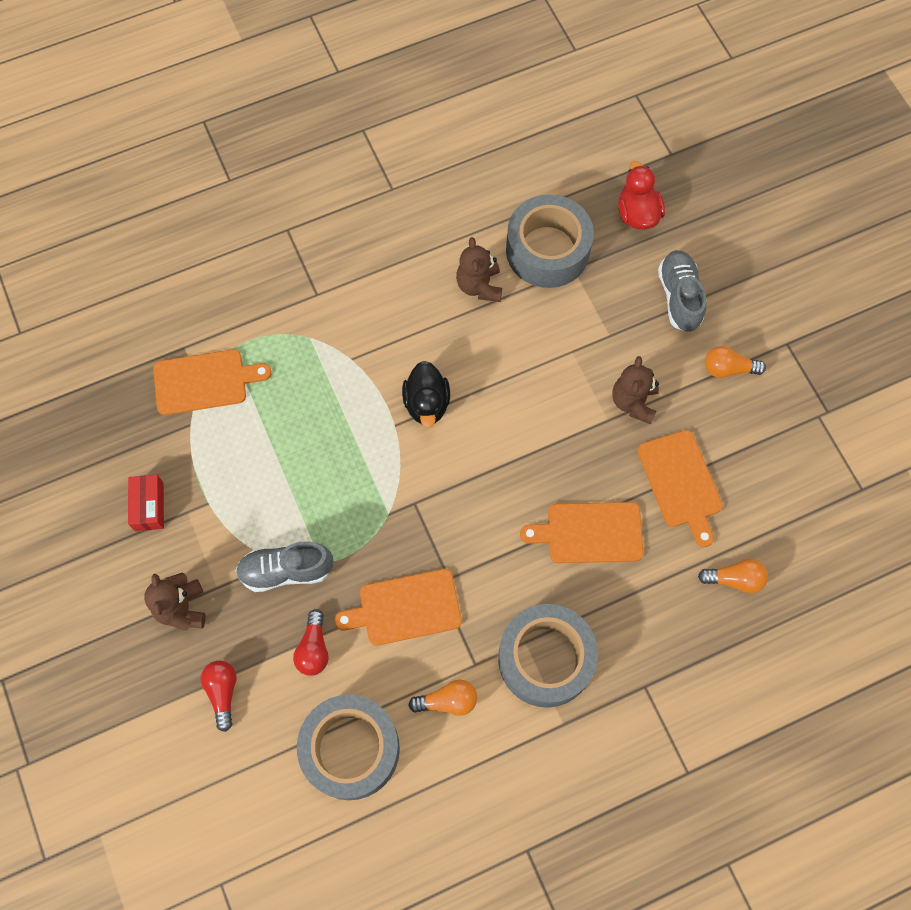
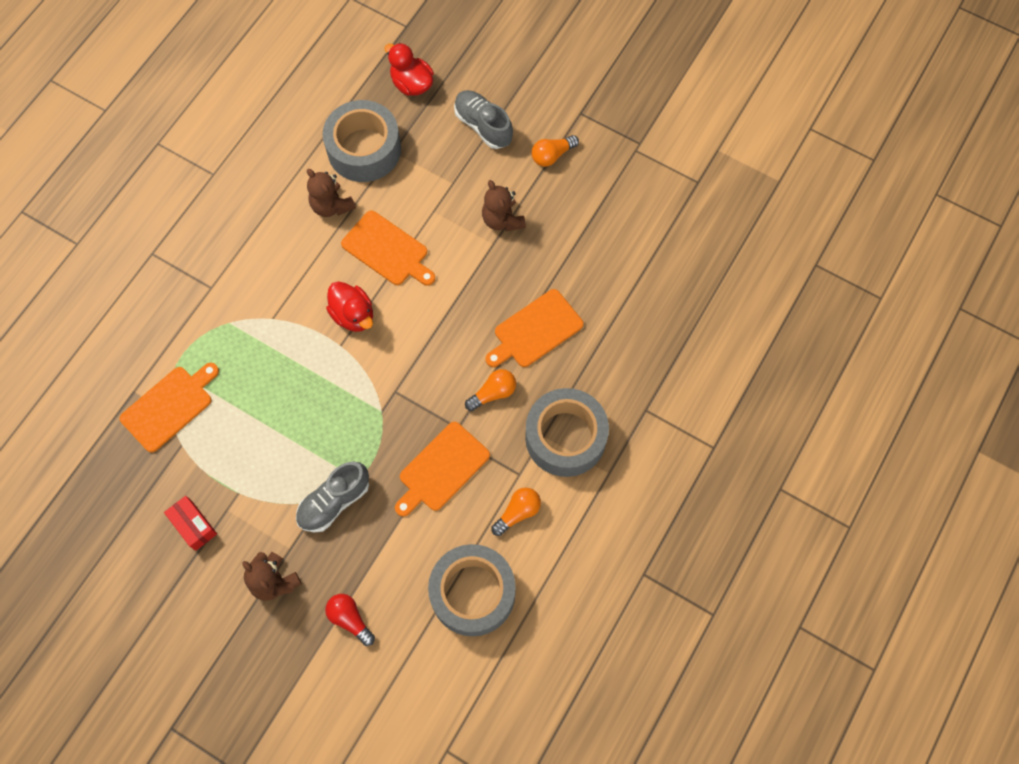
camera: 35 degrees left, 0 degrees up
(313, 648) = (395, 542): red light bulb -> none
(427, 404) = (353, 315): black duck -> red duck
(680, 483) = (574, 255): orange cutting board -> orange cutting board (387, 250)
(734, 579) = (655, 297): orange light bulb -> orange light bulb (493, 393)

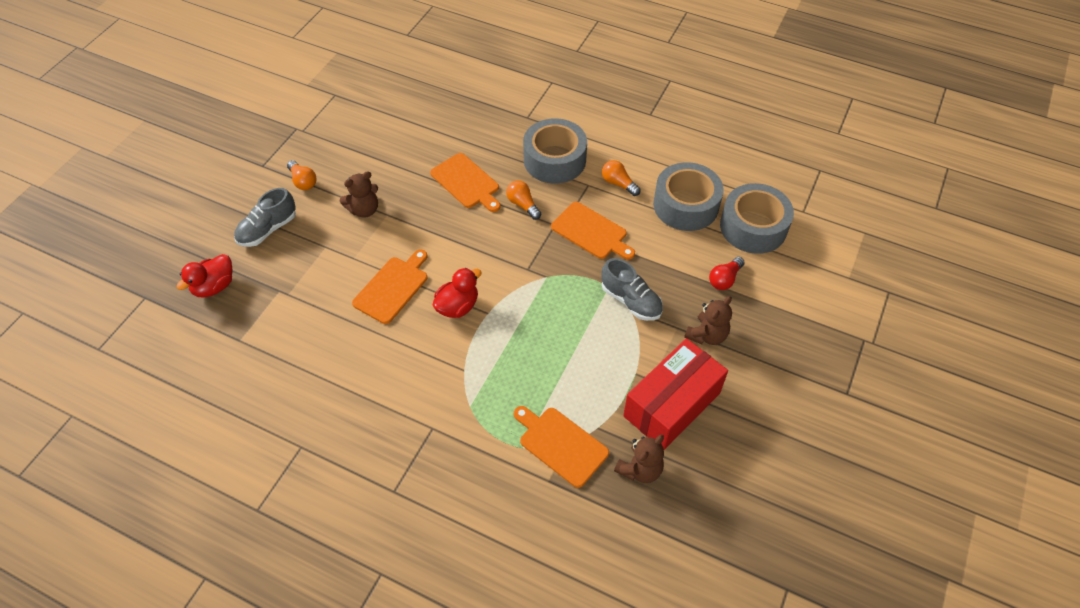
camera: 95 degrees left, 15 degrees down
(193, 525) = (672, 404): red box -> red box, size x2.17
(331, 206) = (344, 336): brown teddy bear -> brown teddy bear (640, 469)
(364, 149) = (284, 317): grey tape -> grey tape (753, 227)

